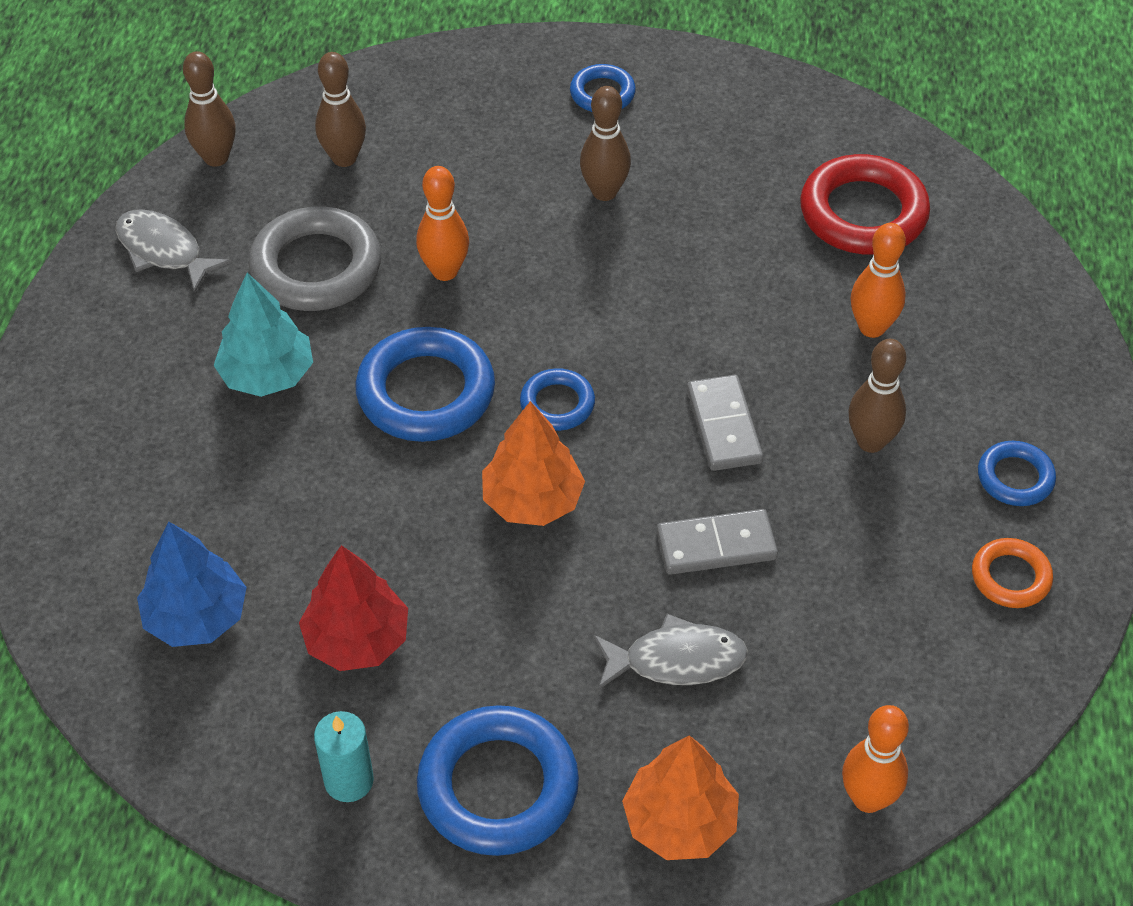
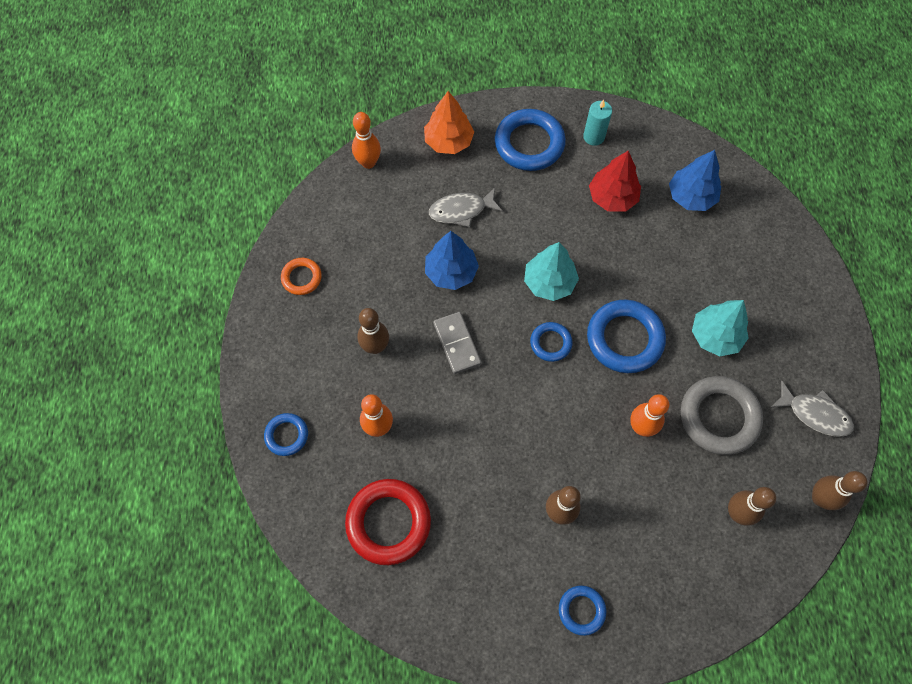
camera: 170 degrees right, 15 degrees up
(532, 500) = (549, 282): orange tree -> turquoise tree
(716, 545) = (451, 272): grey domino -> blue tree
(1015, 478) = (297, 336): blue ring -> blue ring (287, 435)

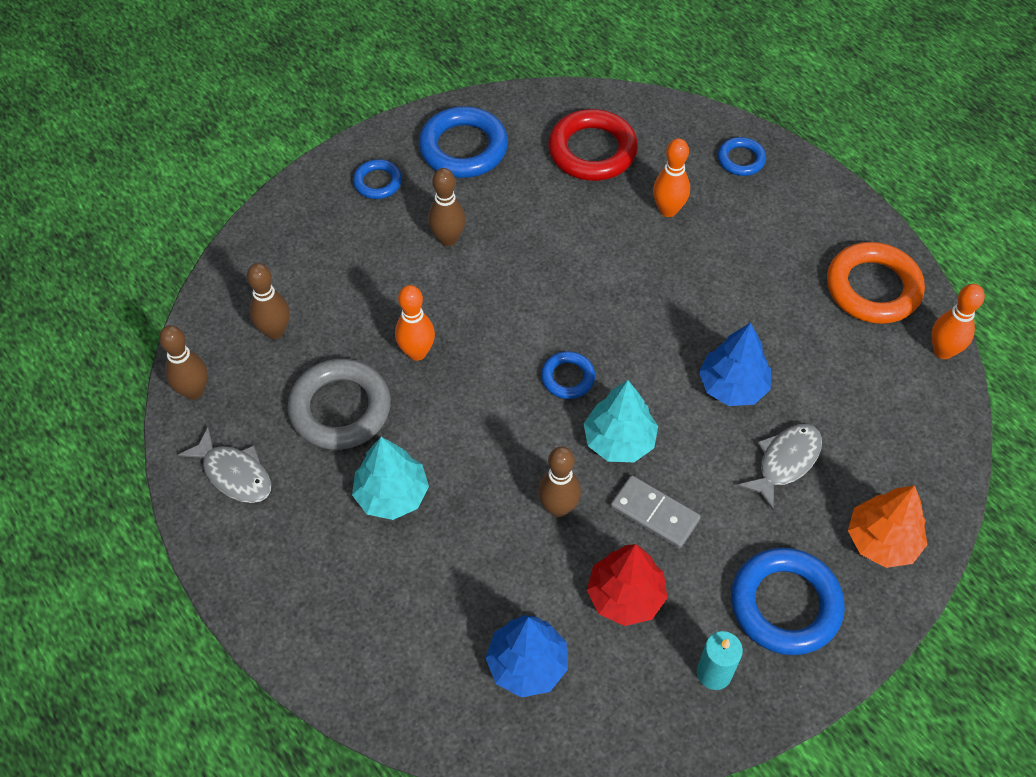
camera: 145 degrees right, 10 degrees down
(301, 278) = (873, 288): orange ring -> orange ring, size x1.86
(368, 162) = (941, 451): orange bowling pin -> orange bowling pin (943, 351)
(375, 347) = (737, 271): brown bowling pin -> brown bowling pin (558, 508)
(456, 344) = (662, 320): grey domino -> grey domino (654, 513)
(624, 339) = (492, 429): blue ring -> blue ring (463, 148)
(814, 414) = (234, 473): grey fish -> grey fish turned 135 degrees counterclockwise

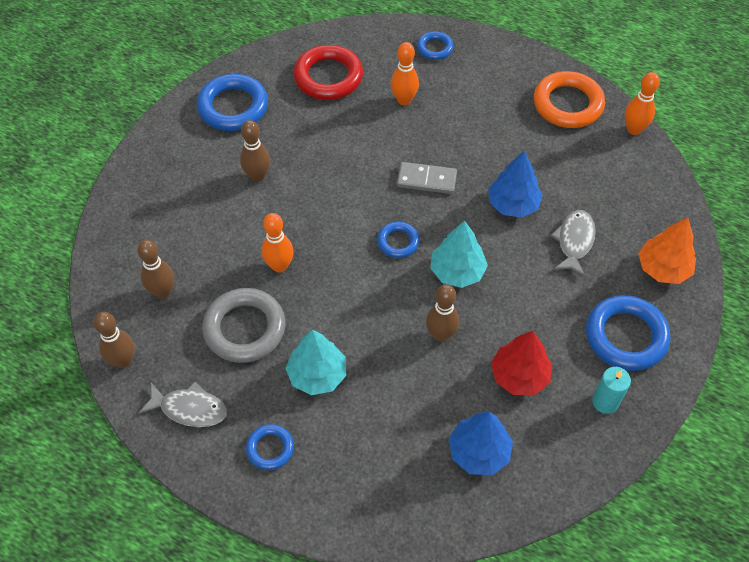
camera: 25 degrees left, 0 degrees up
(377, 182) = (182, 154): blue ring -> blue ring (270, 448)
(654, 513) = (508, 311): grey domino -> grey domino (426, 180)

